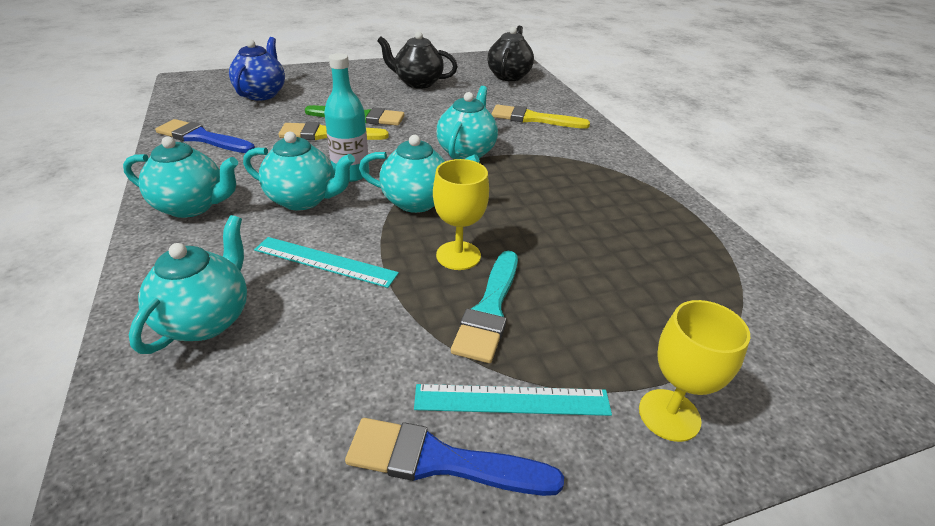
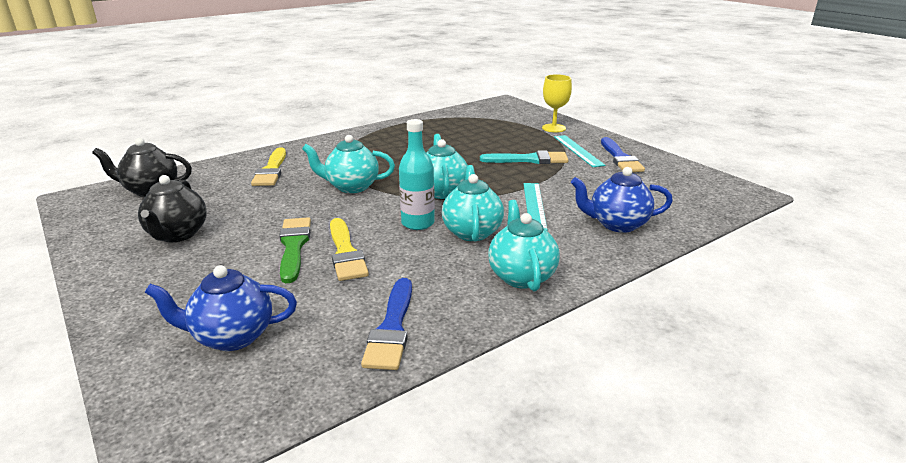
camera: 105 degrees left, 10 degrees down
(206, 320) = (617, 224): turquoise teapot -> blue teapot
(458, 255) = (492, 172): yellow goblet -> none

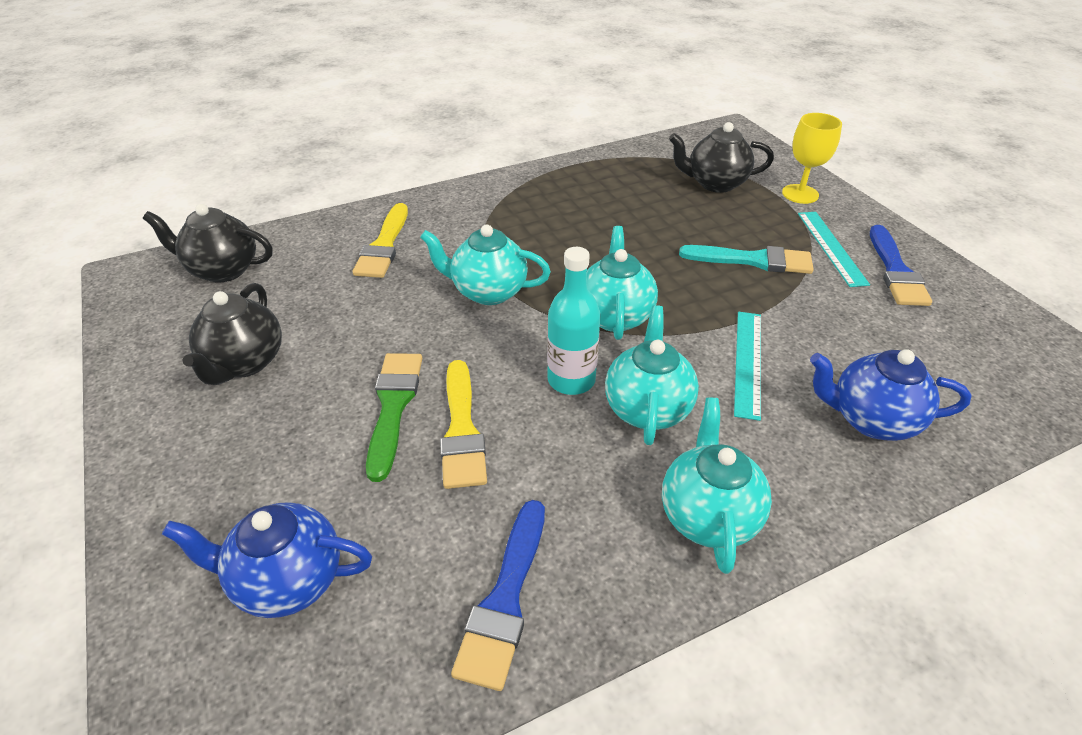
camera: 10 degrees right, 15 degrees up
(497, 127) = (715, 183): none -> black teapot

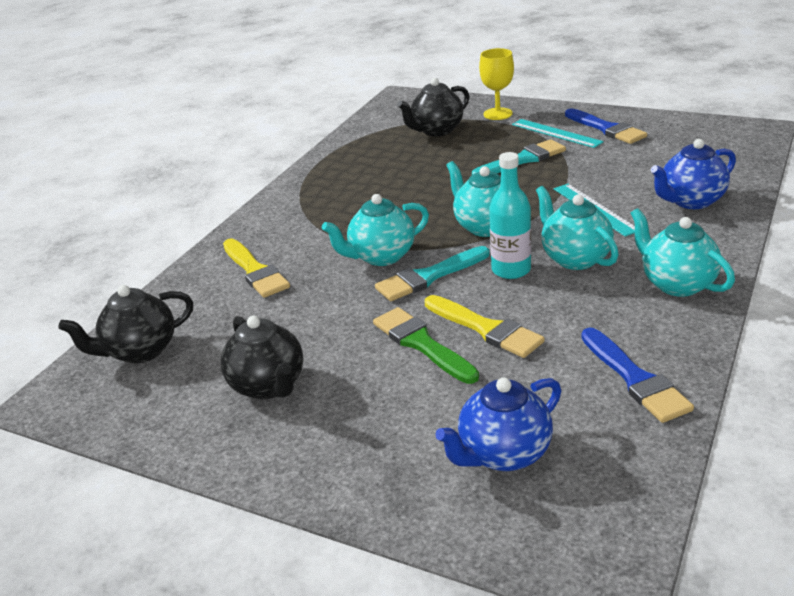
camera: 35 degrees left, 10 degrees down
(495, 339) = (429, 277): none -> turquoise brush

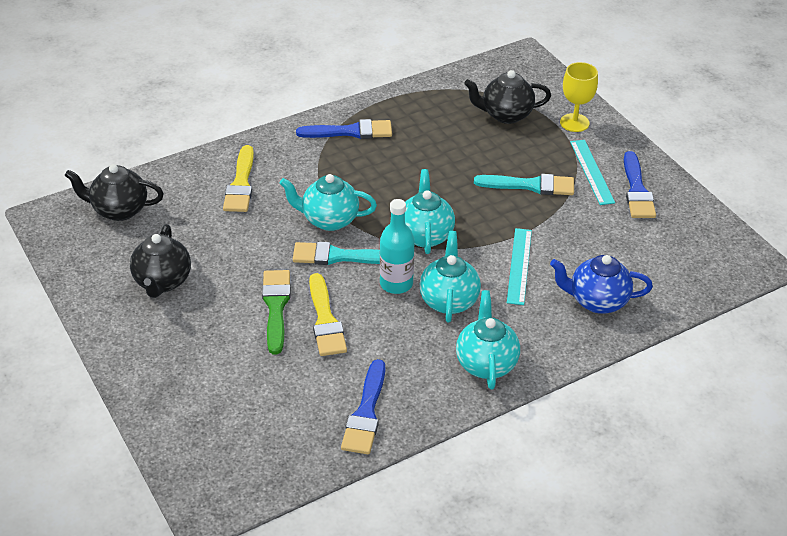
camera: 30 degrees right, 10 degrees up
(316, 192) = (350, 132): none -> blue brush
(503, 454) = (235, 410): blue teapot -> none

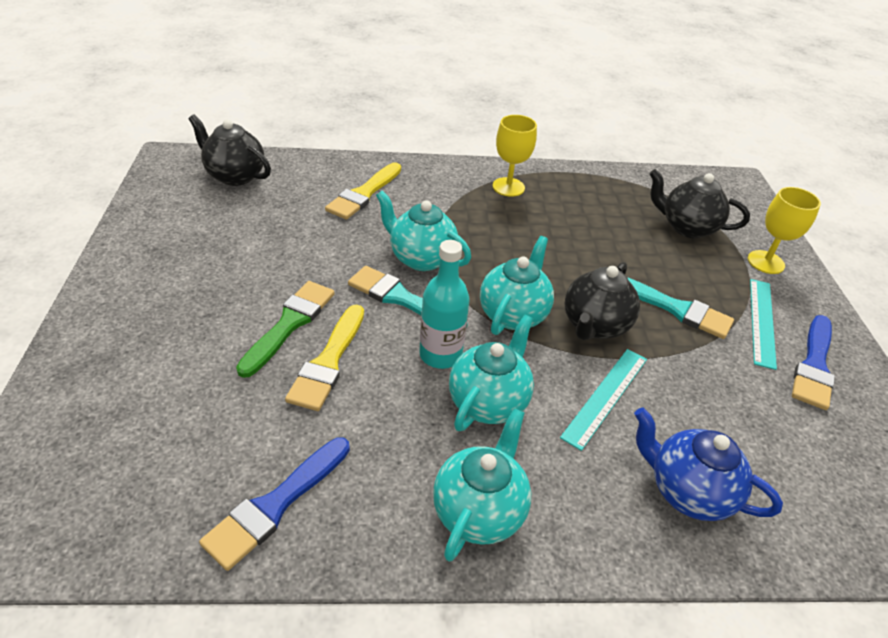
camera: 25 degrees right, 0 degrees up
(162, 282) = (206, 252): black teapot -> black teapot (594, 325)
(350, 132) = (508, 187): blue brush -> yellow goblet

